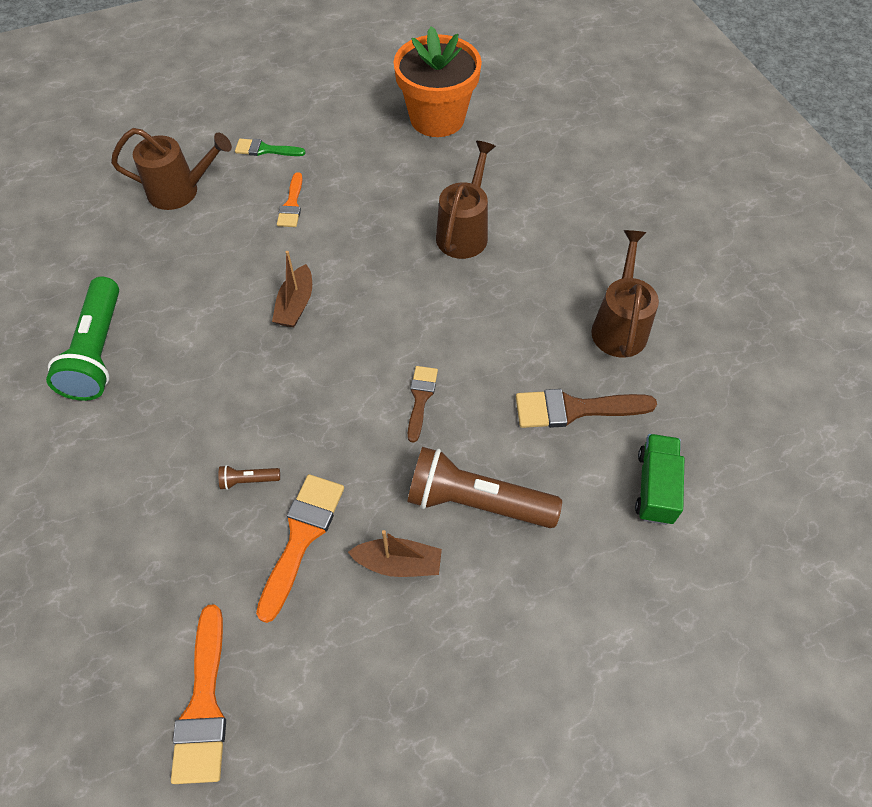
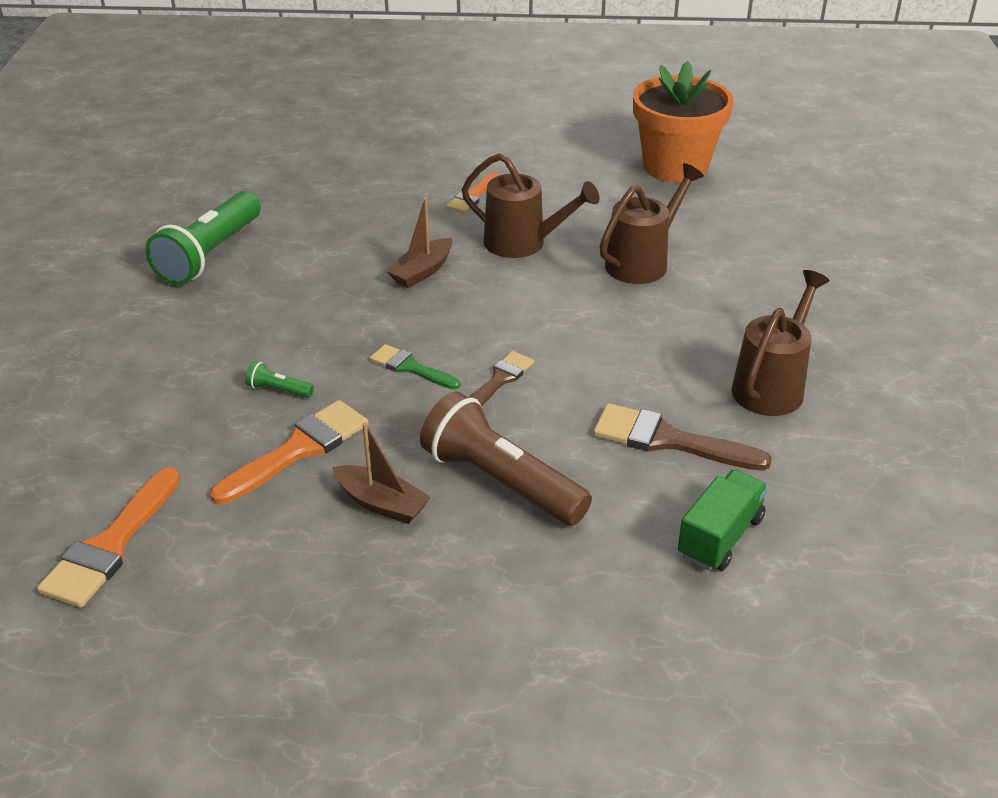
camera: 25 degrees right, 20 degrees down
(181, 191) = (371, 160): brown watering can -> brown watering can (524, 243)
(248, 480) = (278, 390): brown flashlight -> green flashlight
(265, 150) = (476, 150): green brush -> green brush (411, 368)

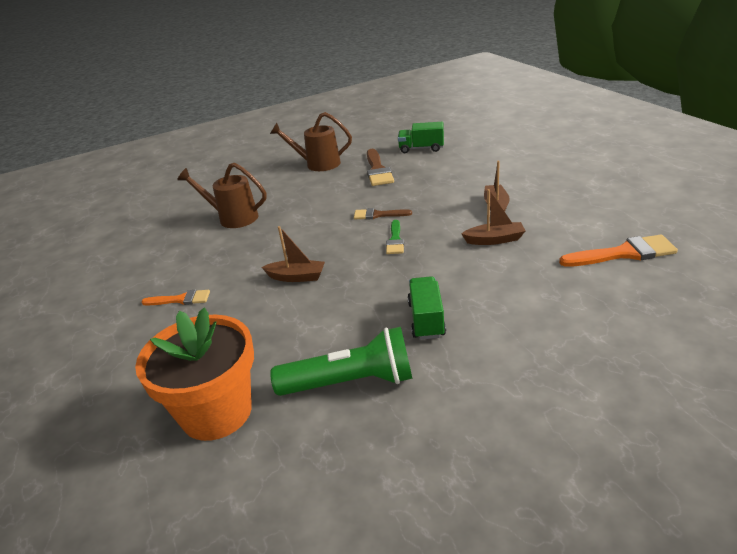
camera: 115 degrees left, 5 degrees down
(227, 326) = (426, 319): none -> green truck
(278, 390) = (460, 268): green flashlight -> none
(298, 450) = (494, 240): orange brush -> brown boat
(501, 482) = (446, 189): brown flashlight -> none
(524, 243) = (236, 257): brown watering can -> none
(675, 166) = (104, 244): orange flower pot -> orange flower pot (216, 412)

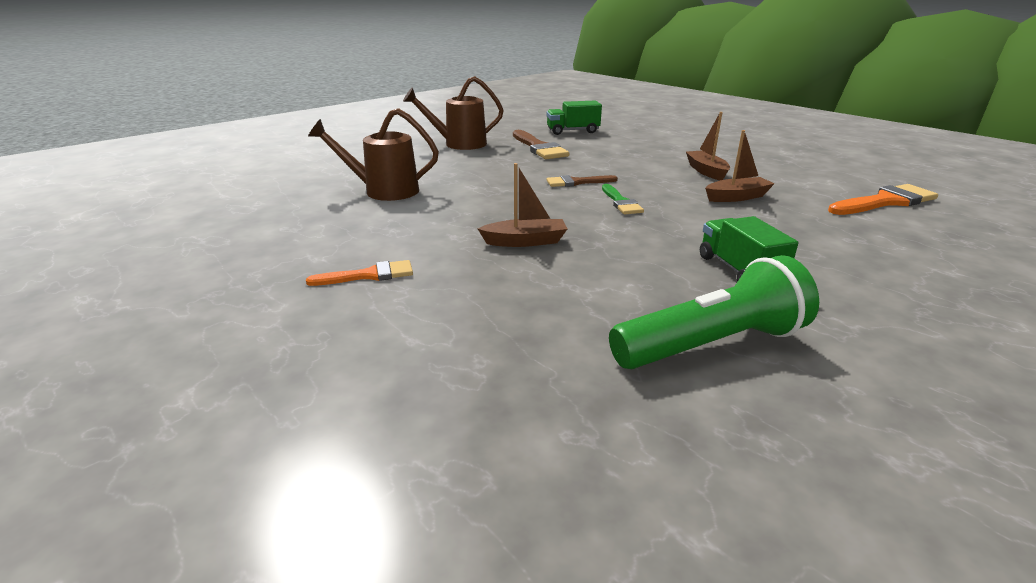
camera: 20 degrees left, 5 degrees down
(216, 412) = (540, 406): orange flower pot -> none

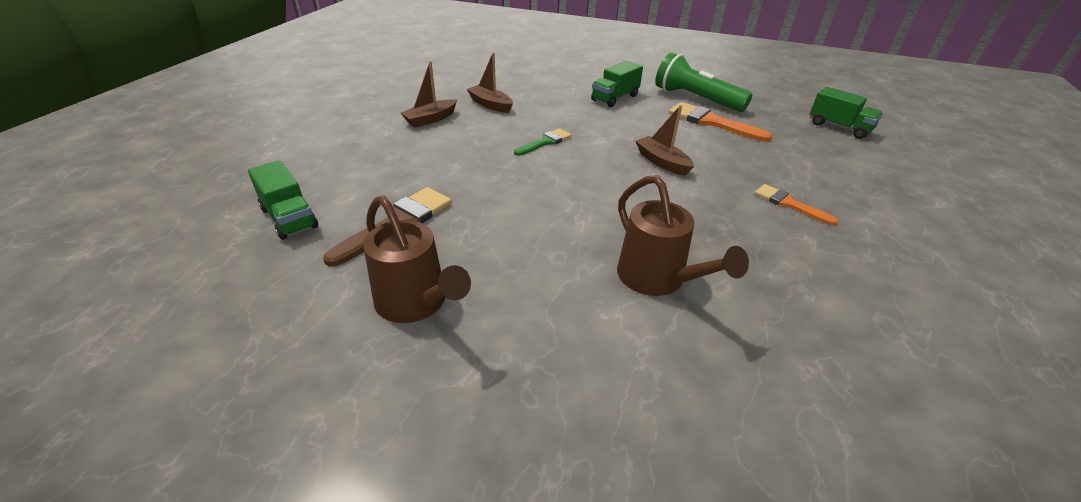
camera: 120 degrees left, 10 degrees up
(466, 476) = (839, 127): none -> green truck
(577, 182) = (513, 169): brown brush -> none
(885, 202) = (458, 67): orange brush -> orange brush (711, 122)

